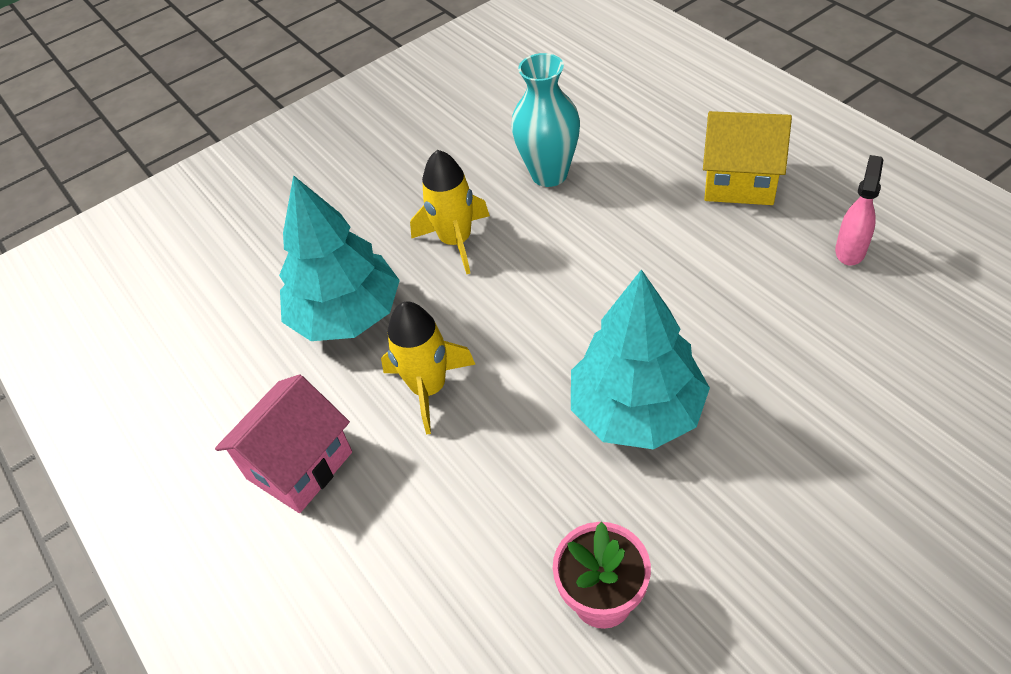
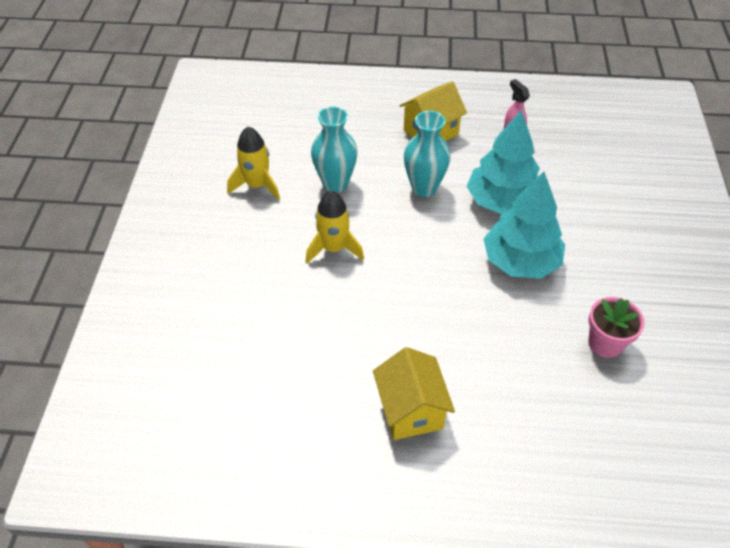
camera: 55 degrees left, 0 degrees up
(299, 465) = (411, 410): pink house -> yellow house
(346, 315) = (328, 326): turquoise tree -> turquoise tree (502, 202)
(429, 388) = (421, 325): yellow rocket -> yellow rocket (257, 185)
(640, 242) = (424, 188): none -> turquoise vase

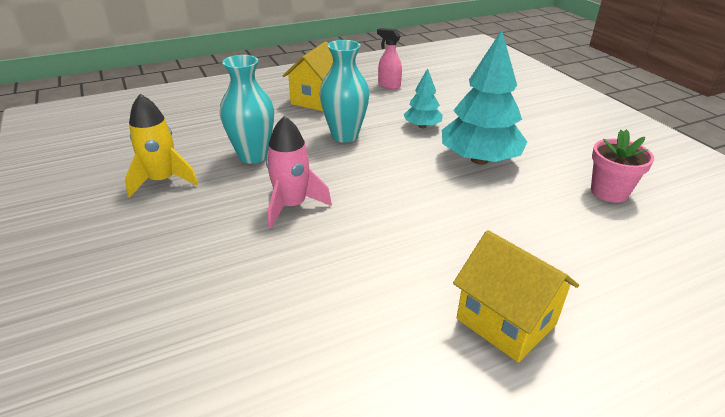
camera: 30 degrees left, 15 degrees down
(334, 248) = (292, 206): yellow rocket -> pink rocket
(502, 202) = (422, 126): turquoise tree -> turquoise tree, size x0.52

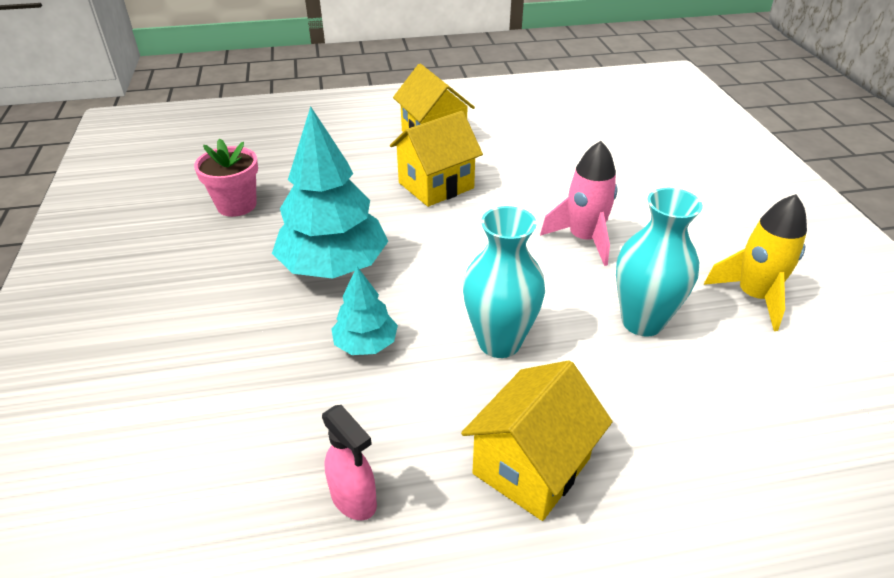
camera: 165 degrees left, 5 degrees up
(451, 241) = (436, 185): none -> yellow house

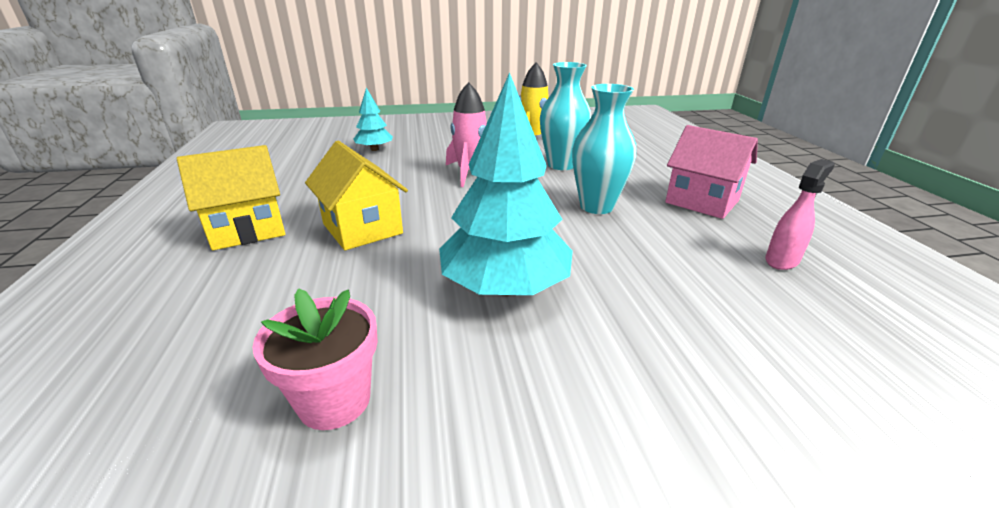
camera: 90 degrees left, 10 degrees down
(366, 344) = (621, 262): turquoise tree -> turquoise tree (374, 149)
(531, 466) = (702, 202): yellow house -> pink house

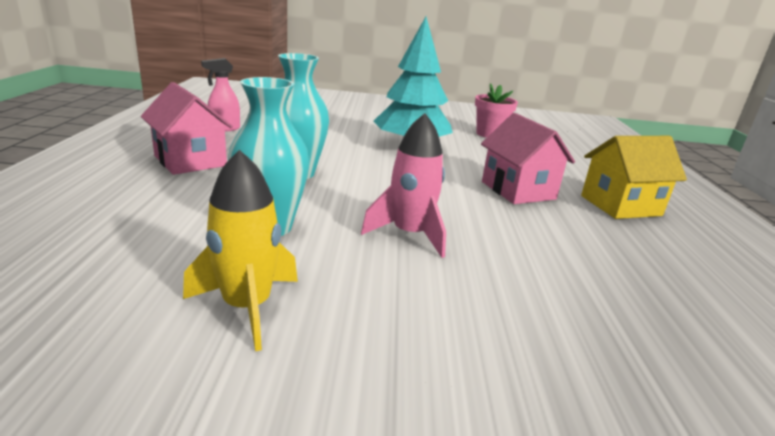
camera: 170 degrees left, 5 degrees down
(362, 229) = (518, 190): yellow house -> pink house
(374, 149) = (589, 328): turquoise tree -> none

